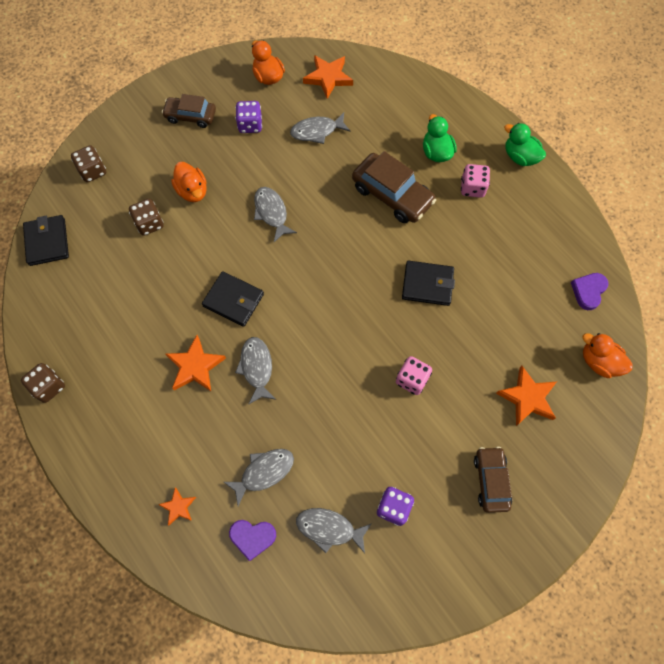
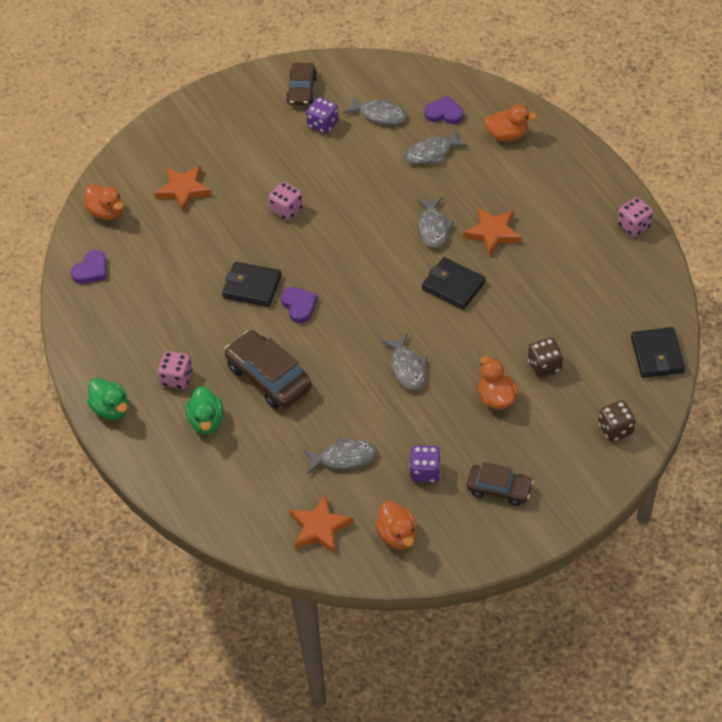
camera: 170 degrees left, 15 degrees down
(49, 387) = (634, 225): brown dice -> pink dice
(178, 507) = (507, 135): orange star -> orange duck
(378, 267) = (299, 306): none -> purple heart
(491, 480) = (235, 136): brown car -> brown car (302, 90)

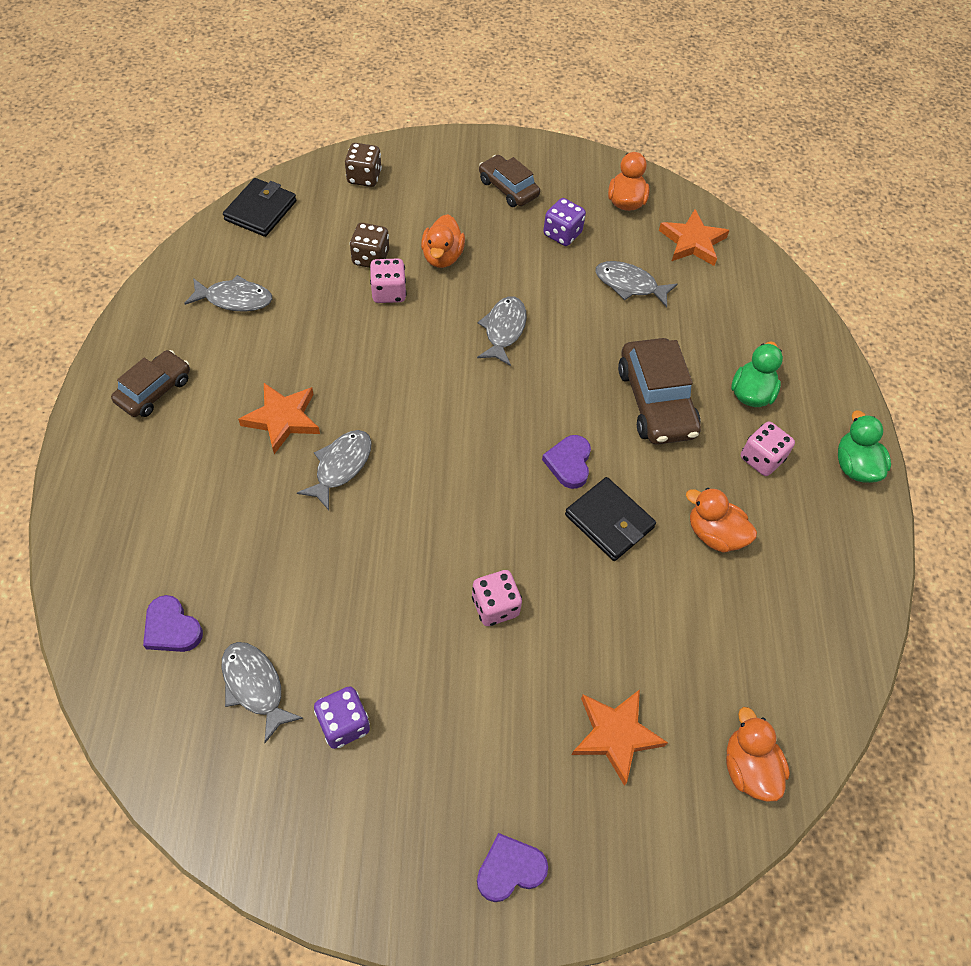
camera: 155 degrees left, 5 degrees up
(91, 270) = (809, 676): purple heart -> purple heart (510, 869)
(302, 90) = (323, 818): brown car -> brown car (154, 390)
(431, 153) = (247, 573): grey fish -> grey fish (235, 299)
(453, 286) = (382, 385): black wallet -> none
(507, 135) = (133, 538): orange duck -> orange duck (714, 534)
(634, 225) = (133, 336): pink dice -> pink dice (388, 292)

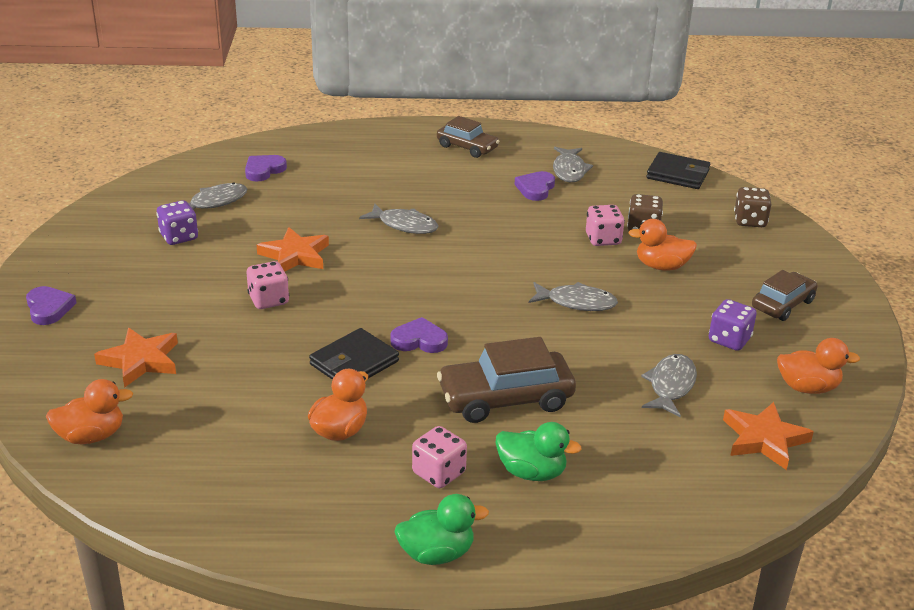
camera: 90 degrees right, 25 degrees down
(272, 335) = (535, 188): none -> purple heart
(282, 419) = (448, 198): orange star -> orange star (295, 255)

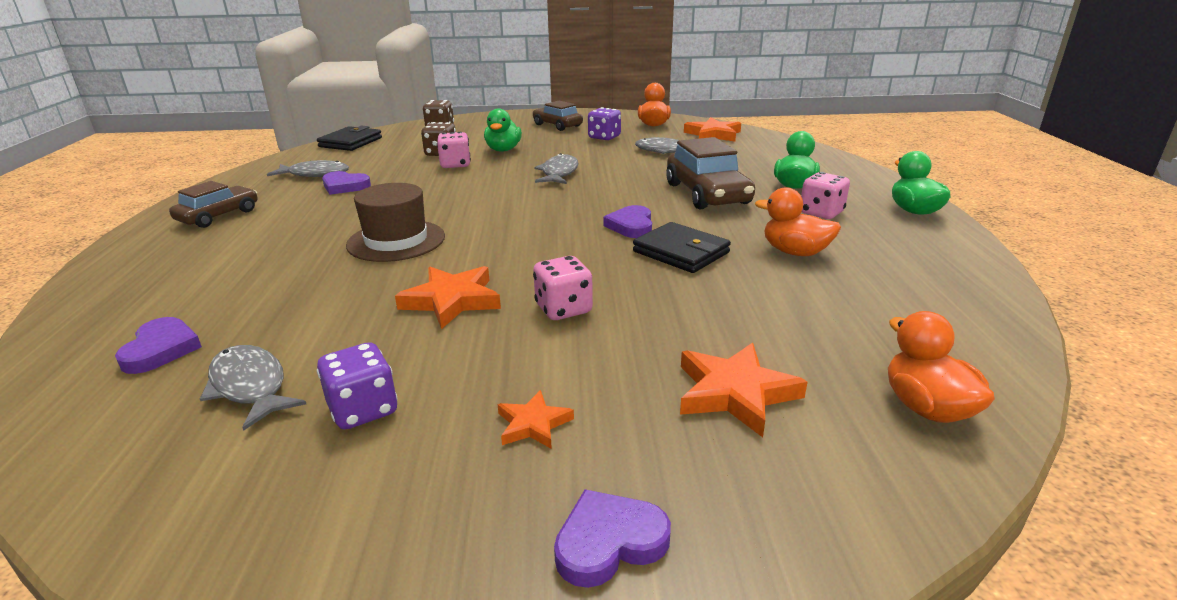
camera: 90 degrees left, 5 degrees down
(143, 288) = (533, 424): none -> orange star
(264, 170) = (161, 349): purple heart -> purple heart turned 135 degrees counterclockwise
(404, 225) = (396, 241): grey fish -> brown hat
(661, 266) = (503, 150): orange duck -> green duck

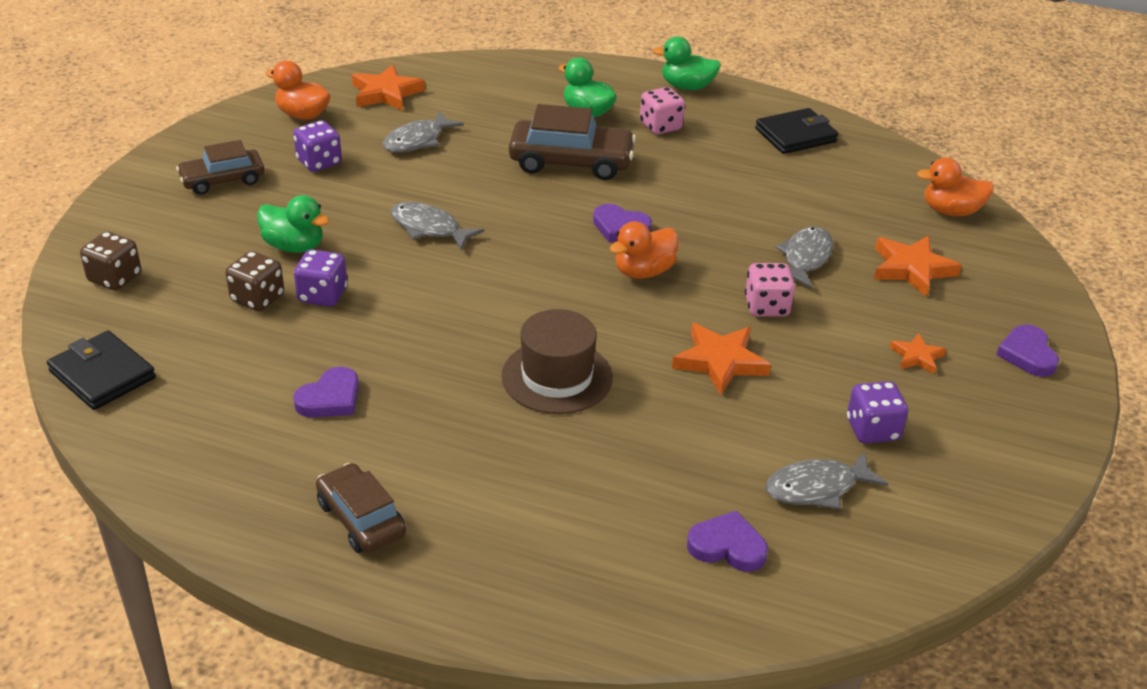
camera: 70 degrees left, 10 degrees up
(315, 174) = (248, 422): grey fish -> grey fish (805, 258)
(455, 165) = (322, 295): pink dice -> purple dice
(681, 252) = (695, 220): black wallet -> black wallet (795, 135)
(795, 252) = (729, 170): orange duck -> orange duck (643, 272)

